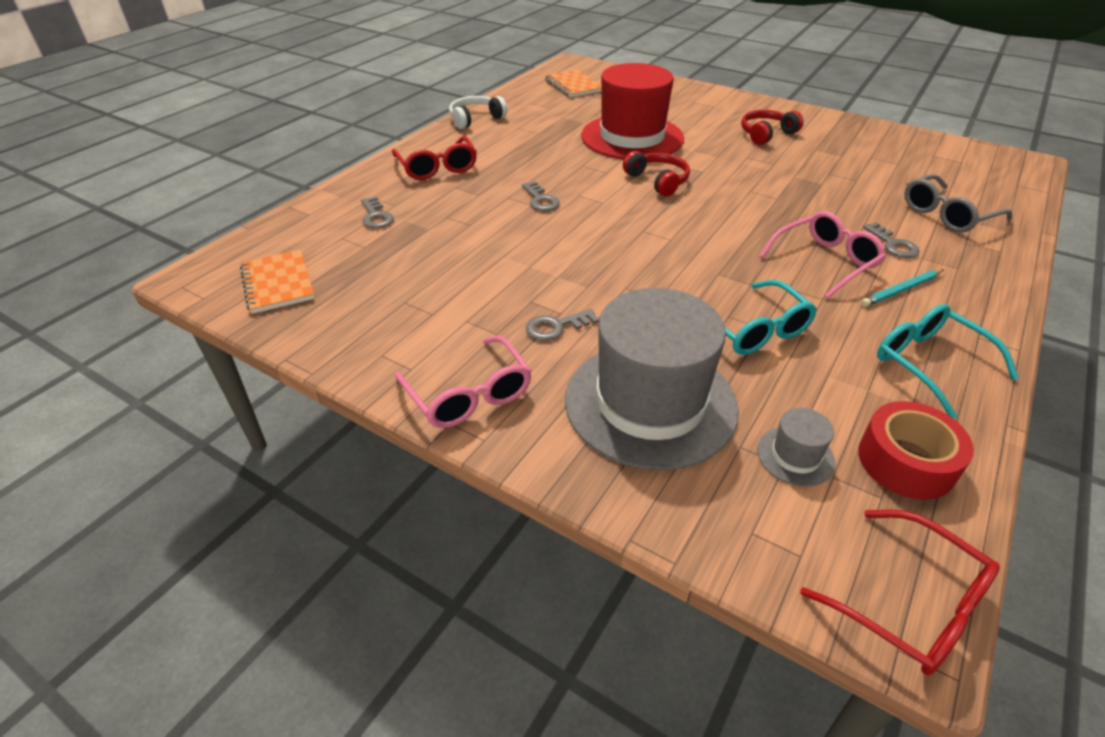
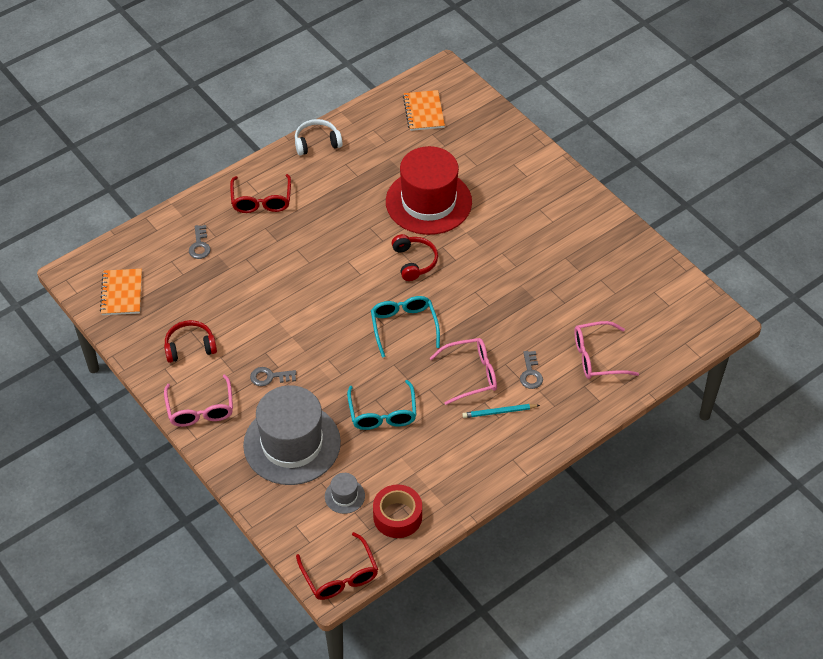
camera: 20 degrees right, 10 degrees up
(540, 200) = (318, 259): grey key -> none
(766, 134) = (540, 227): red headphones -> red headphones (190, 347)
(929, 363) = (464, 467): turquoise glasses -> turquoise glasses (404, 326)
(946, 214) = (597, 357): grey glasses -> pink glasses

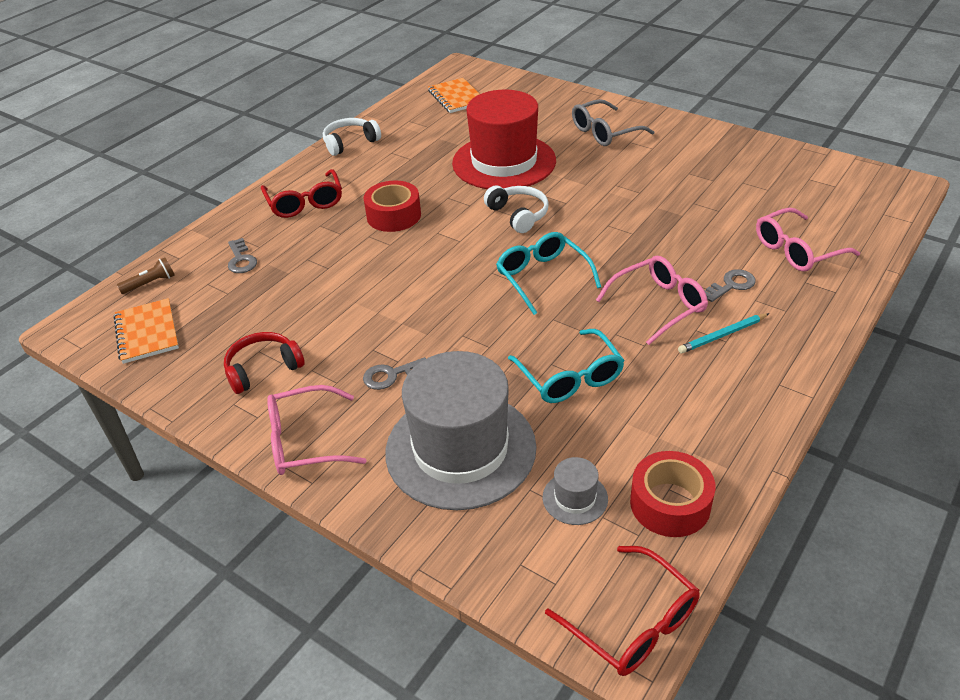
camera: 15 degrees left, 10 degrees down
(132, 249) = (150, 283): none -> brown flashlight
(200, 409) = (304, 441): pink glasses -> pink glasses turned 105 degrees clockwise
(322, 234) = (394, 215): none -> red tape
(414, 261) = (518, 215): red headphones -> white headphones
(524, 192) = (604, 132): none -> grey glasses
(530, 373) = (731, 285): grey key -> grey key turned 105 degrees counterclockwise

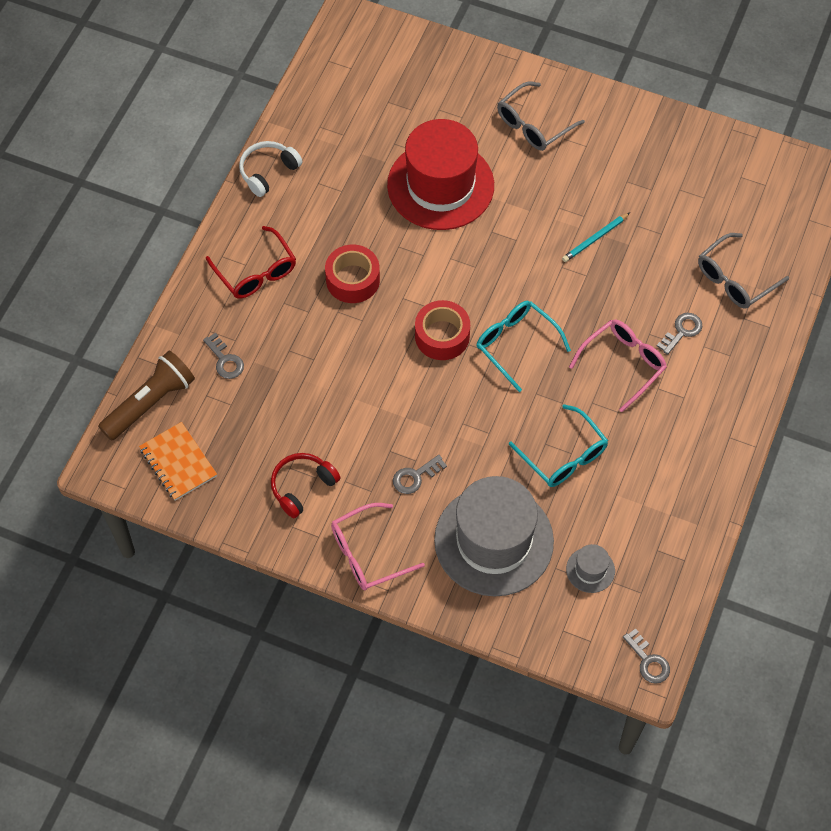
camera: 15 degrees left, 20 degrees up
(150, 283) = (150, 403): brown flashlight -> brown flashlight, size x2.02
(456, 97) = (360, 79): orange notebook -> none
(518, 215) = (474, 263): white headphones -> none
(633, 623) = (648, 661): red glasses -> grey key
(670, 503) = (659, 563): red tape -> red tape (442, 336)
(722, 335) = (680, 391): turquoise pencil -> turquoise pencil (595, 239)
(796, 250) = (734, 279): pink glasses -> grey glasses

